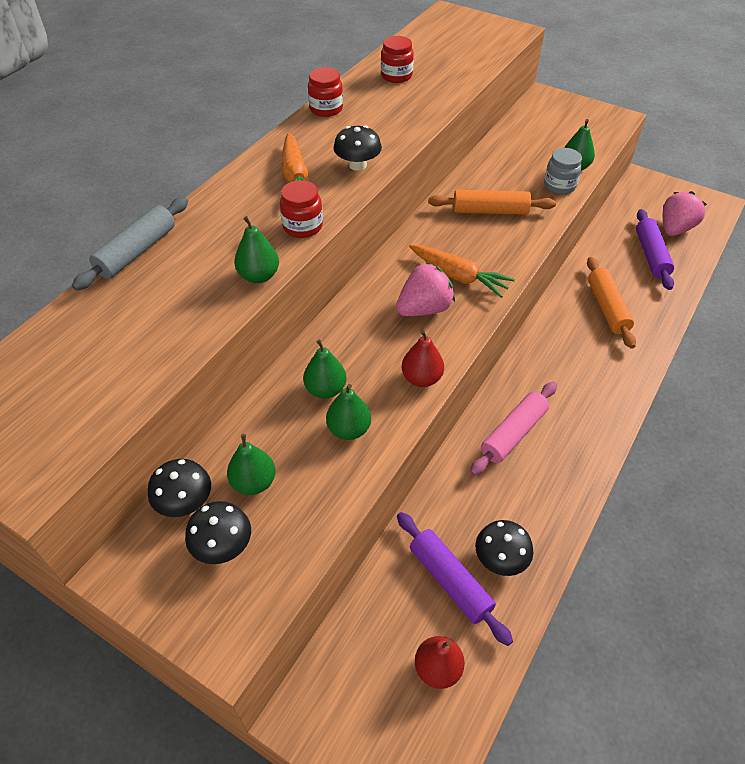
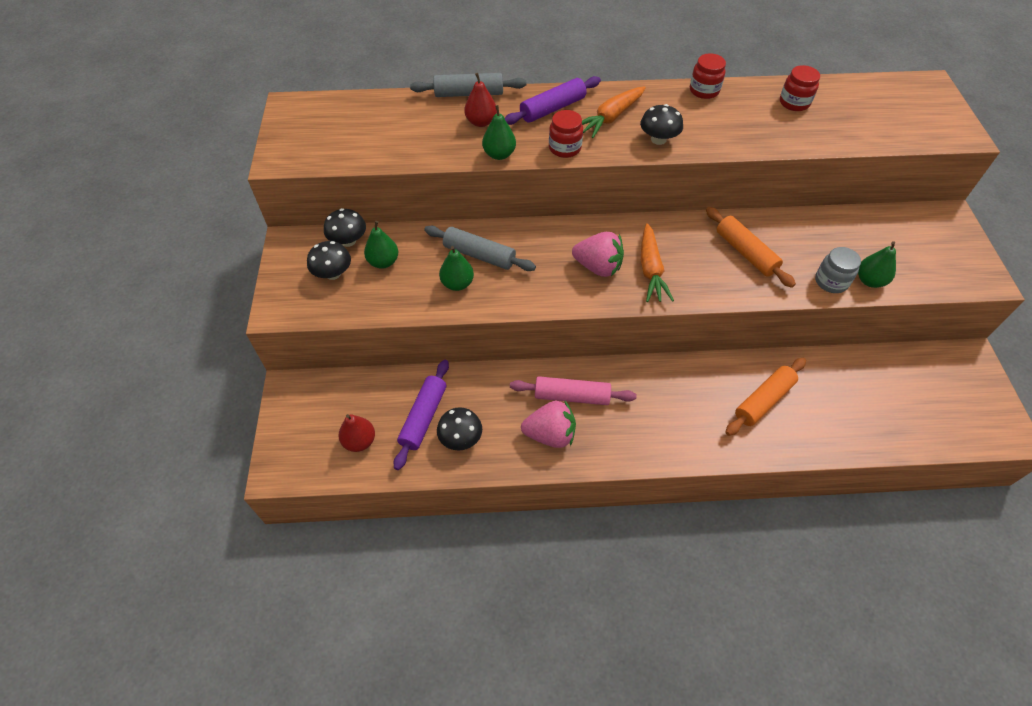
camera: 55 degrees right, 5 degrees up
(325, 389) = (479, 255): green pear -> grey rolling pin
(421, 378) = (532, 298): red pear -> red pear (481, 122)
(651, 255) = (867, 407): purple rolling pin -> purple rolling pin (552, 108)
(675, 229) = (928, 412): pink strawberry -> pink strawberry (550, 434)

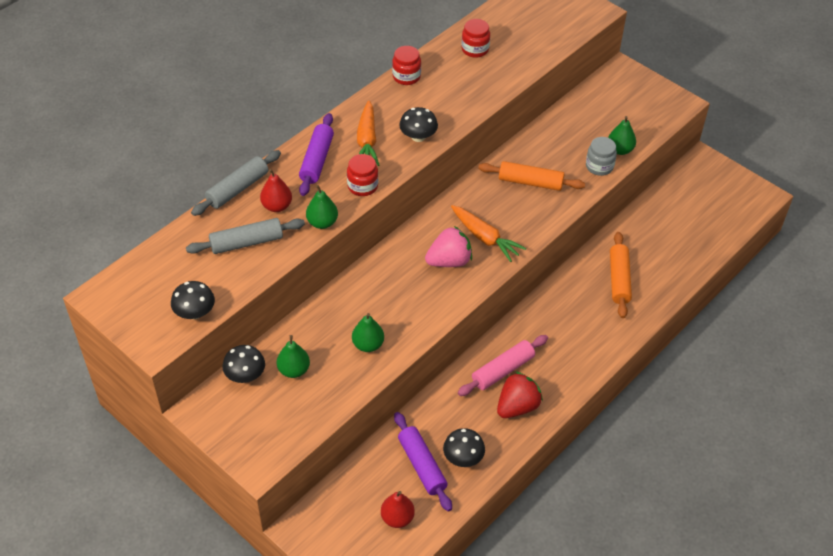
camera: 45 degrees left, 5 degrees down
(333, 273) = (266, 407): black mushroom -> black mushroom (195, 312)
(479, 255) = (358, 312): grey rolling pin -> grey rolling pin (246, 242)
(550, 434) = (517, 406): pink strawberry -> red strawberry

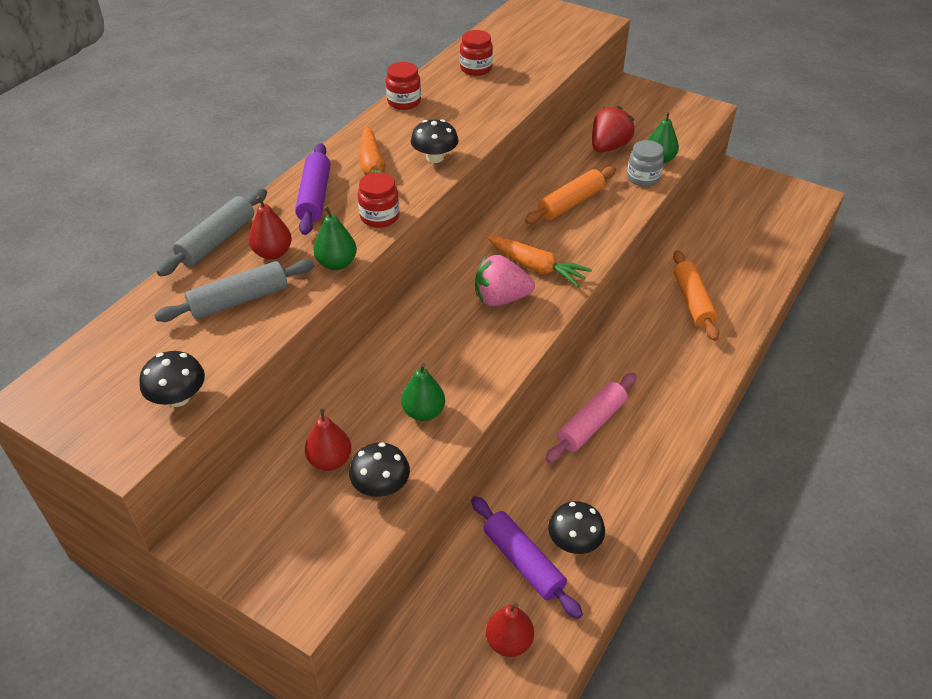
camera: 10 degrees left, 5 degrees down
(245, 375) = (263, 478): black mushroom -> black mushroom (381, 486)
(294, 370) = (330, 460): green pear -> red pear
(449, 261) = (501, 299): pink strawberry -> pink strawberry turned 150 degrees counterclockwise
(517, 406) = (623, 465): red strawberry -> red strawberry (608, 147)
(530, 182) = (570, 203): orange rolling pin -> orange rolling pin turned 45 degrees counterclockwise

